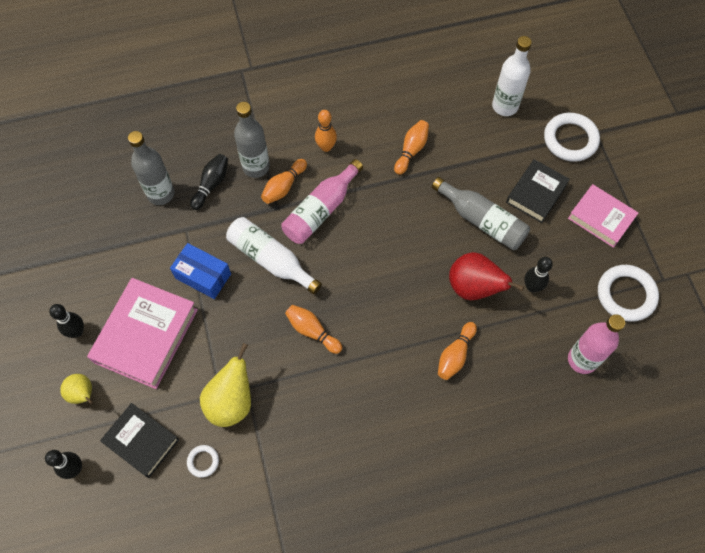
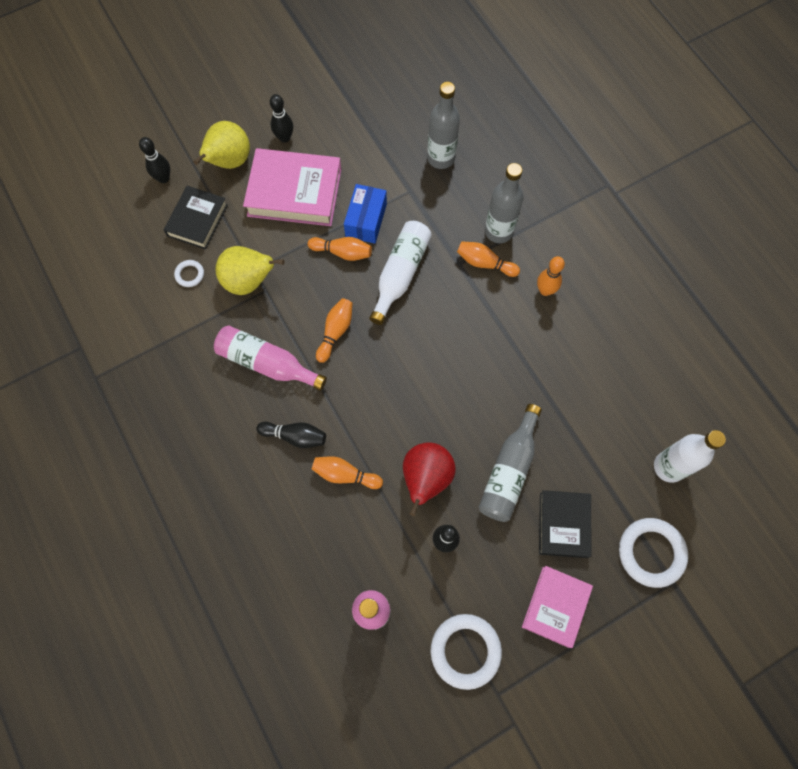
camera: 75 degrees right, 5 degrees up
(83, 394) = (229, 162): yellow pear -> yellow pear, size x1.66
(211, 184) = (465, 198): black bowling pin -> black bowling pin (295, 436)
(321, 210) = (469, 305): pink bottle -> pink bottle (267, 363)
(411, 150) = (572, 377): orange bowling pin -> orange bowling pin (342, 252)
(536, 193) = (563, 525): black book -> black book turned 75 degrees clockwise

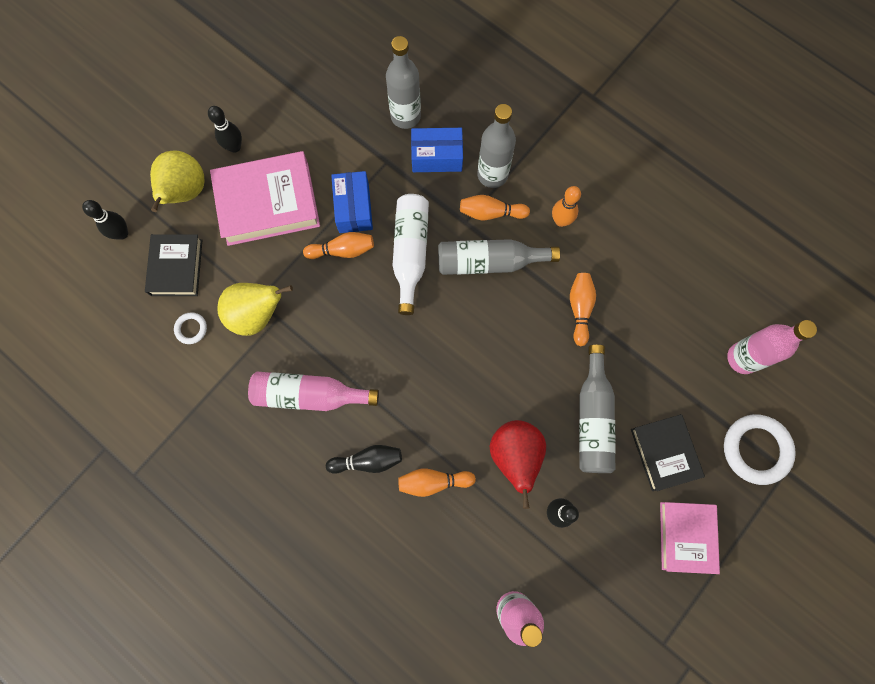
camera: 20 degrees left, 5 degrees up
(335, 332) = (367, 337): orange bowling pin -> orange bowling pin (580, 309)
(455, 200) = (437, 157): none -> blue box
(465, 651) = (617, 614): white ring -> none
(467, 304) = (489, 262): none -> grey bottle
(669, 467) = (742, 358): white bottle -> pink bottle

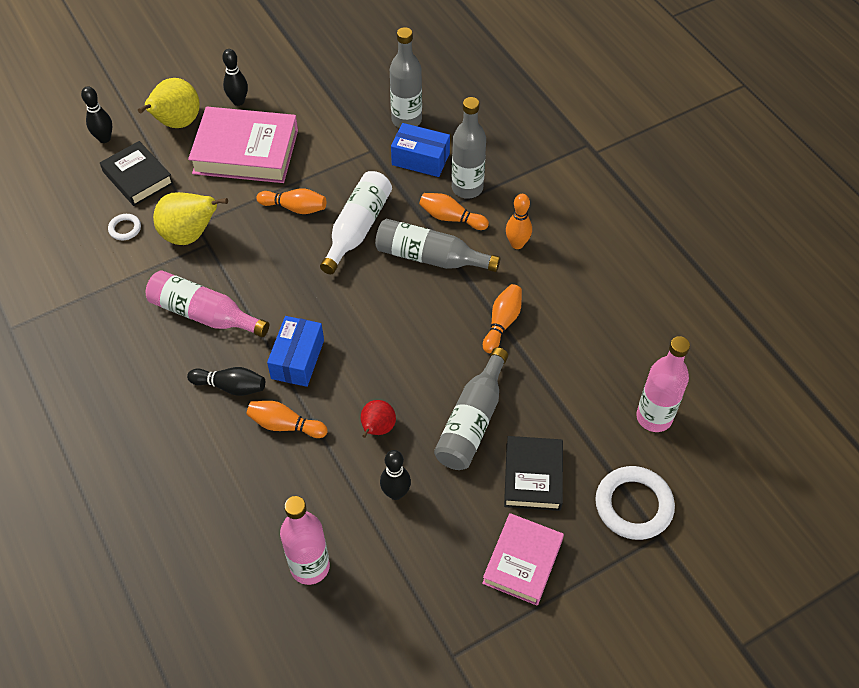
camera: 20 degrees right, 20 degrees down
(176, 267) = (138, 177): black book -> black book turned 60 degrees counterclockwise
(354, 208) = (322, 177): blue box -> blue box (297, 359)
(515, 455) = (377, 429): red pear -> red pear, size x0.60

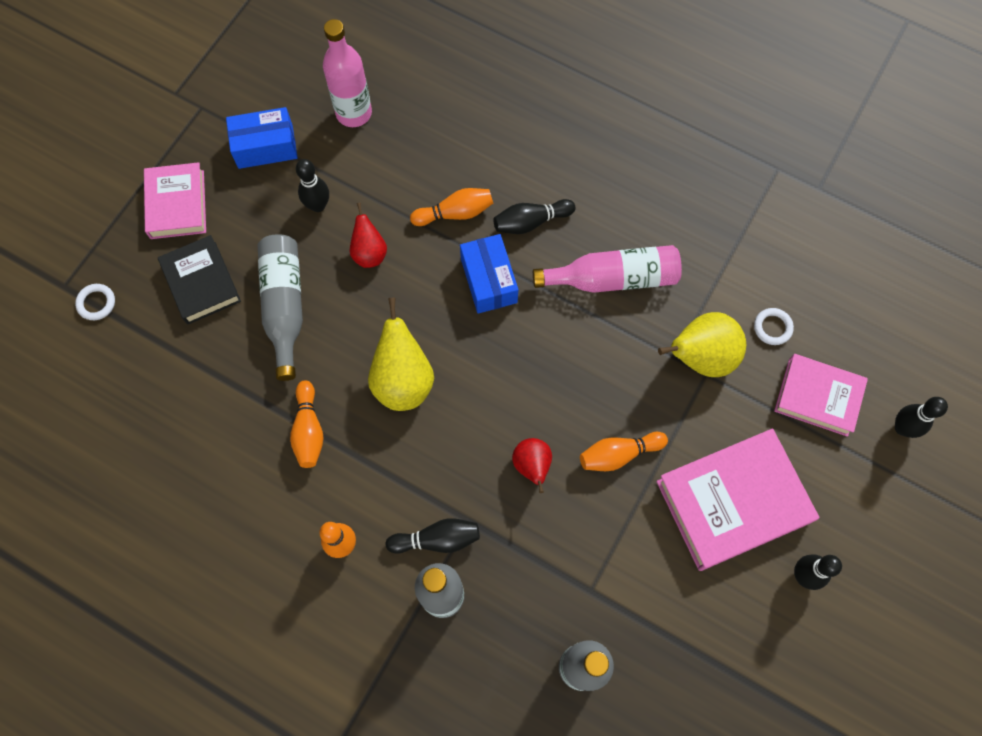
camera: 150 degrees right, 15 degrees up
(138, 177) = (818, 397): black book -> pink book
(177, 123) = (844, 497): yellow pear -> yellow pear (403, 380)
(357, 228) = (532, 465): white bottle -> red pear
(420, 159) = (524, 610): blue box -> blue box (265, 146)
(430, 257) = (429, 471): grey bottle -> none
(451, 218) = (437, 539): orange bowling pin -> black bowling pin
(633, 505) = (96, 303): white ring -> white ring, size x0.49
(654, 417) = (107, 403): pink bottle -> none

